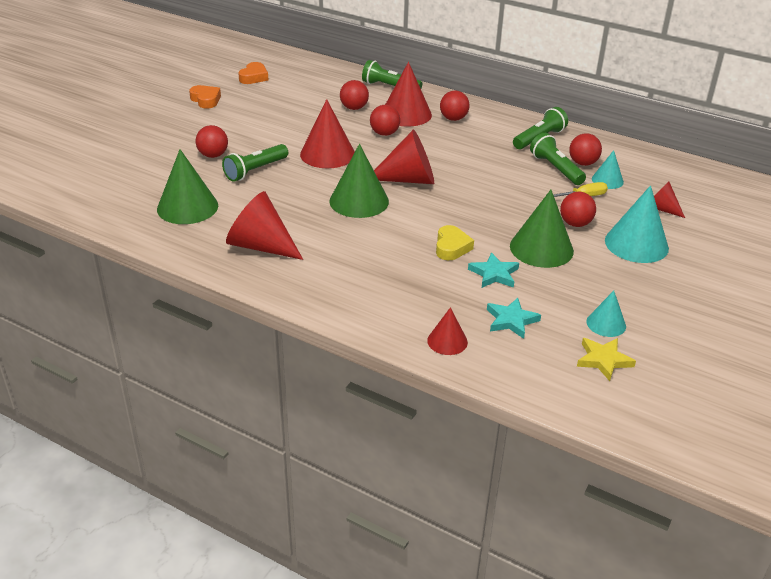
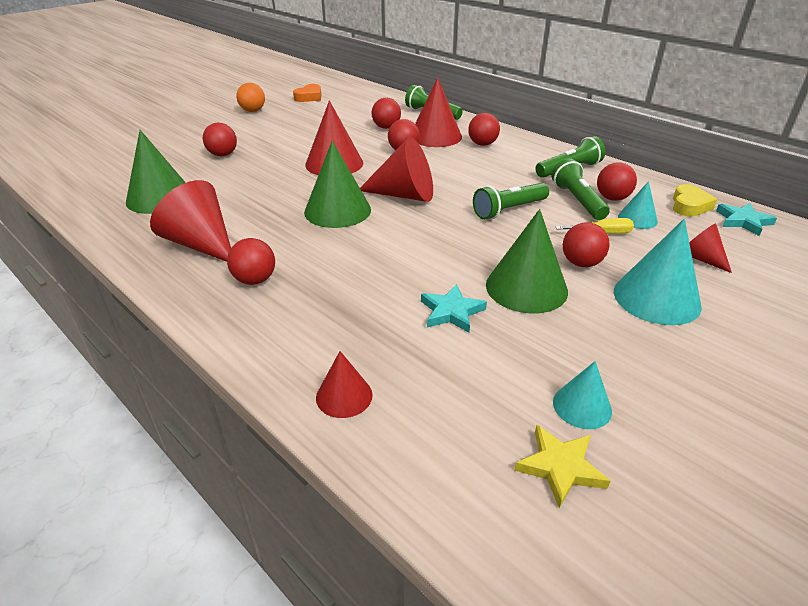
camera: 15 degrees right, 0 degrees up
(206, 100) = (253, 111): orange heart -> orange ball
(255, 170) = (252, 171): green flashlight -> green flashlight (509, 210)
(328, 270) = (255, 280): none -> red ball
(451, 247) = (414, 272): yellow heart -> yellow heart (689, 205)
(511, 320) = (446, 379): turquoise star -> turquoise star (743, 221)

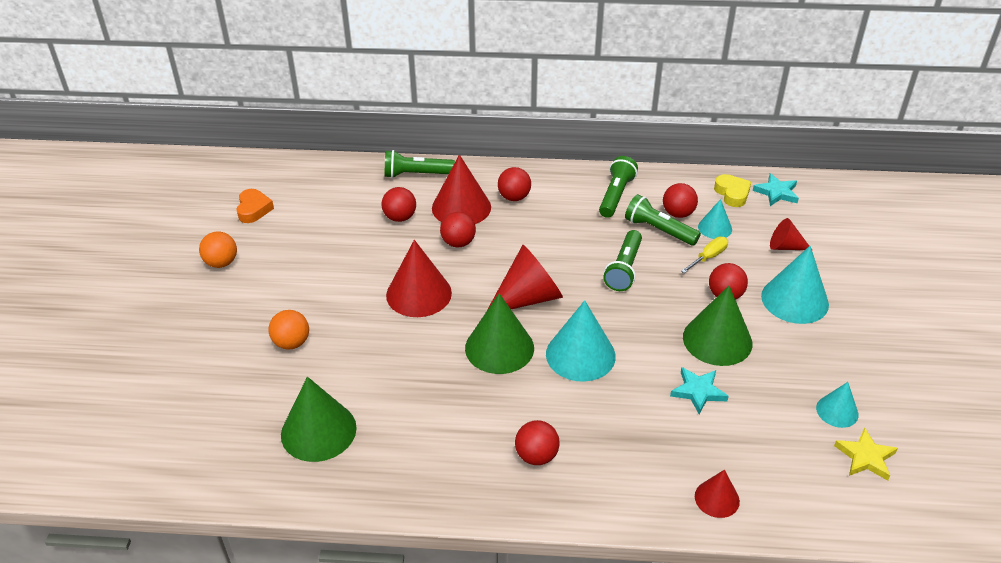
camera: 40 degrees left, 5 degrees up
(201, 244) = (442, 453): red cone -> none
(223, 155) = (291, 343): red ball -> orange ball
(389, 241) = (580, 355): none -> turquoise cone

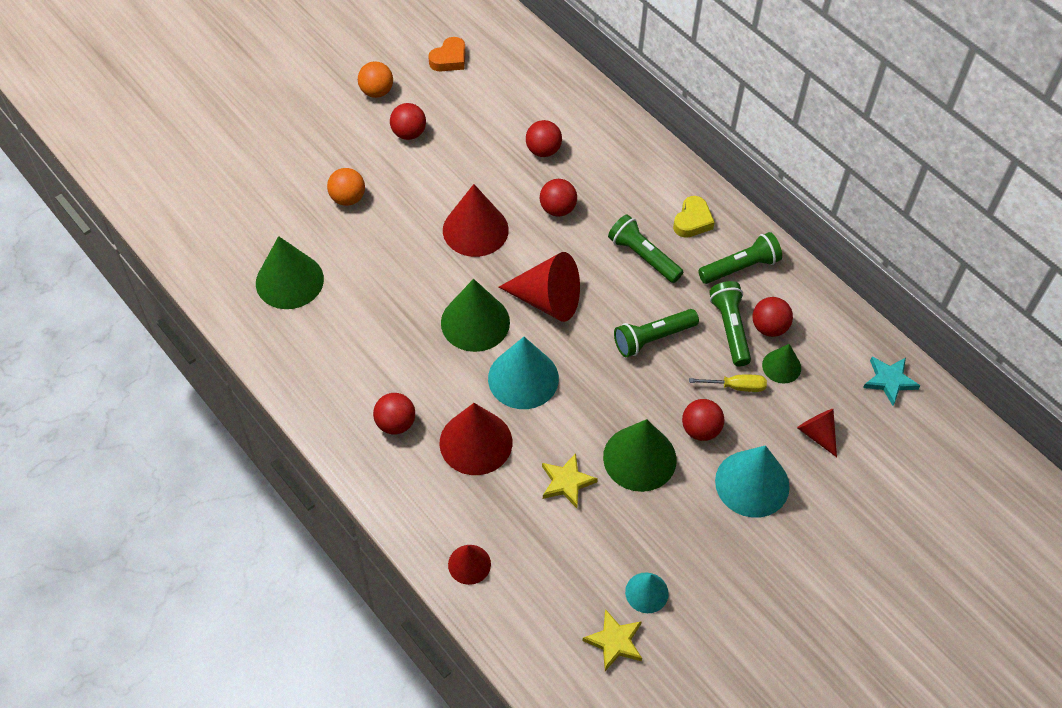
camera: 45 degrees right, 15 degrees up
(416, 174) = (605, 119): green flashlight -> green flashlight (643, 256)
(461, 207) = (600, 178): red cone -> red cone (476, 442)
(514, 197) = (654, 202): red ball -> red ball (409, 133)
(698, 391) = (566, 482): turquoise star -> yellow star
(715, 228) = (781, 366): turquoise cone -> green cone
(732, 194) = (846, 348): yellow heart -> yellow heart (692, 221)

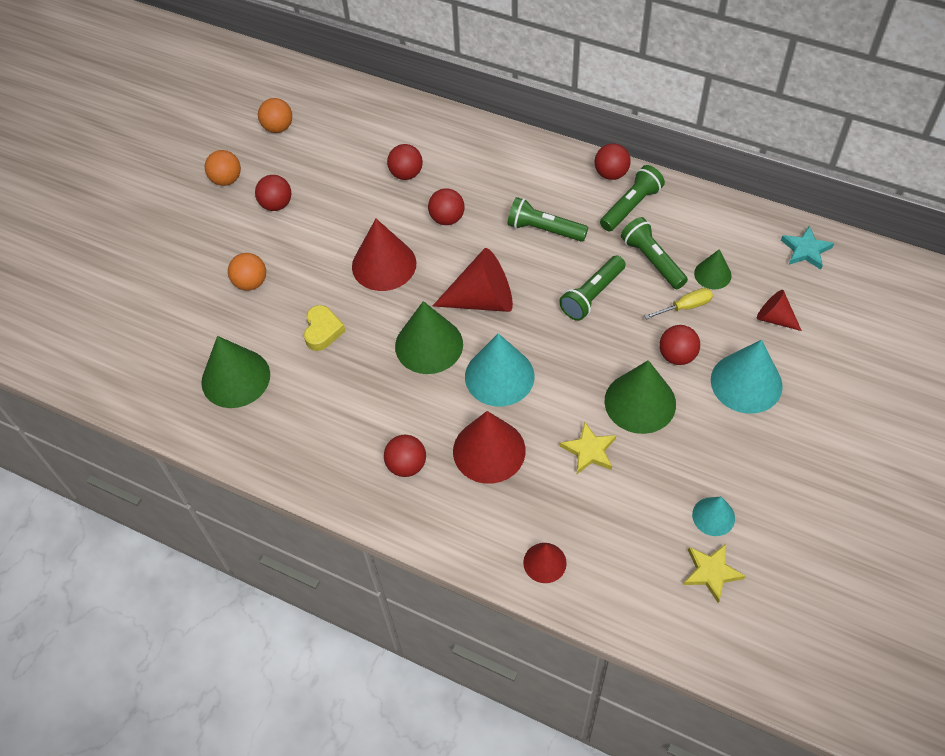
camera: 20 degrees left, 0 degrees up
(449, 59) = (278, 127): orange heart -> orange ball
(692, 221) = (568, 184): yellow heart -> yellow heart (323, 331)
(769, 327) = (683, 246): red ball -> red ball (611, 174)

